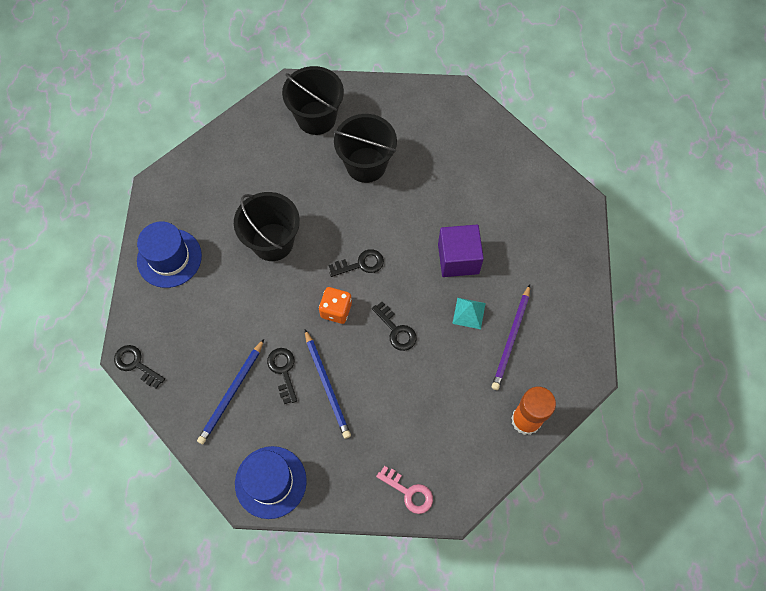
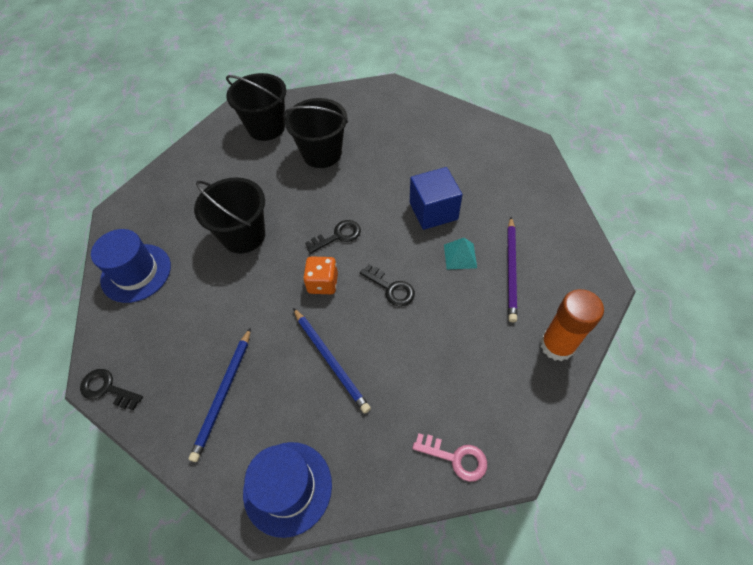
camera: 10 degrees left, 10 degrees down
(283, 371) = (278, 357): black key -> none
(458, 259) = (433, 211): purple cube -> blue cube

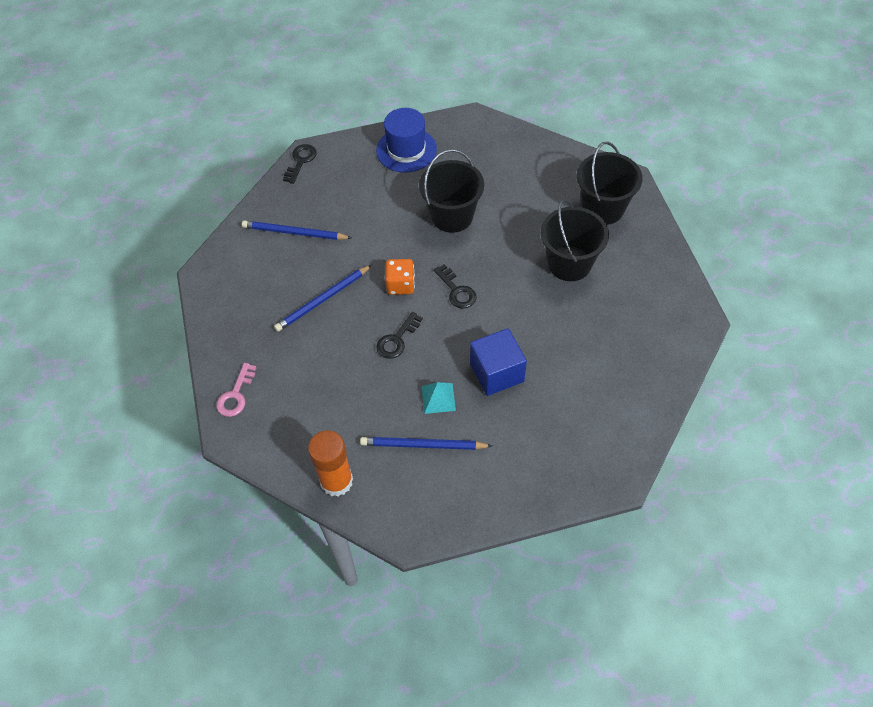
camera: 85 degrees right, 0 degrees up
(287, 488) = (221, 285): blue hat -> none
(511, 270) = (423, 445): purple pencil -> blue pencil

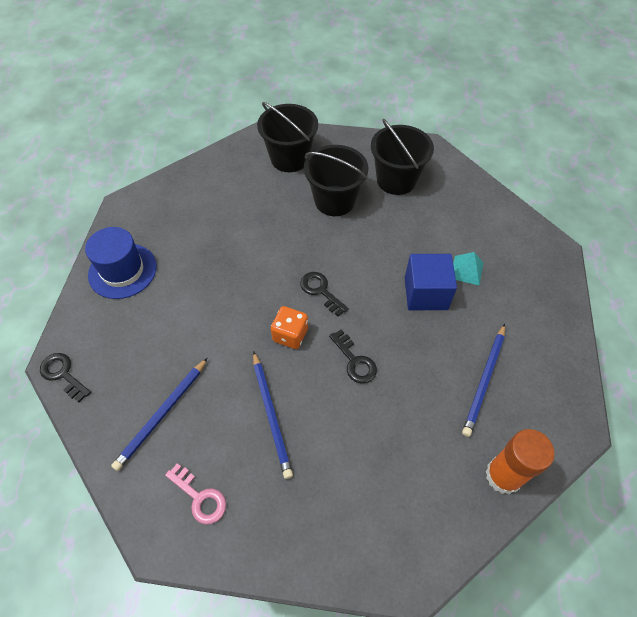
camera: 70 degrees left, 0 degrees up
(236, 395) = (357, 554): pink key -> pink key (199, 497)
(438, 398) = (436, 349): turquoise pyramid -> turquoise pyramid (466, 270)
(452, 216) = (231, 263): black bucket -> black bucket (396, 180)
(456, 290) = (321, 291): black key -> black key turned 120 degrees counterclockwise

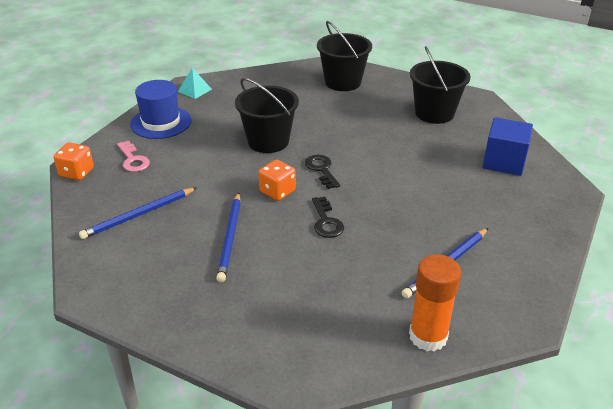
camera: 20 degrees right, 20 degrees down
(63, 374) = (77, 173): black key -> orange dice
(199, 497) = (137, 274): pink key -> pink key (133, 160)
(334, 201) = (368, 115): black bucket -> black bucket (268, 141)
(426, 293) = (420, 192): blue cube -> blue cube (504, 162)
(466, 270) = (470, 185): turquoise pyramid -> turquoise pyramid (194, 90)

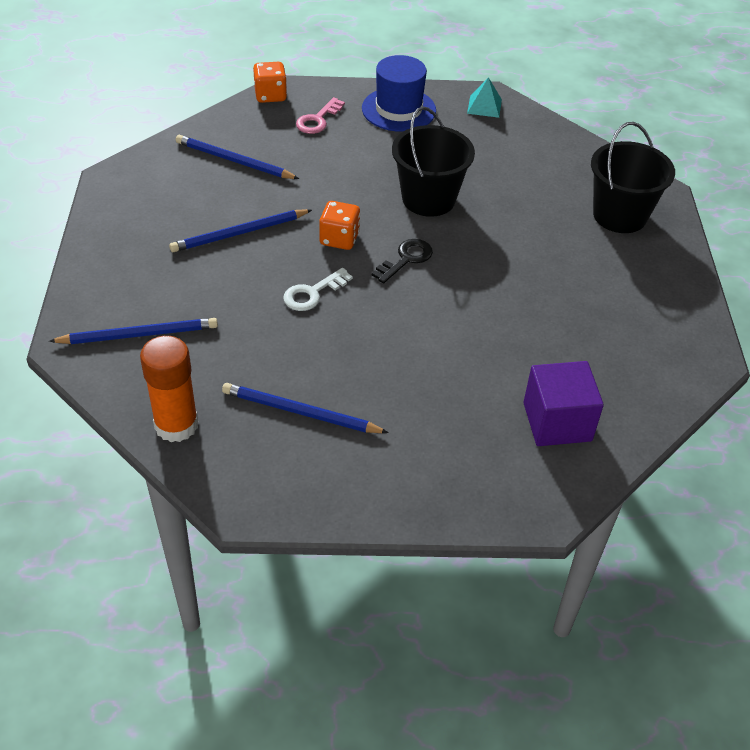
camera: 60 degrees right, 10 degrees up
(310, 331) = (139, 334): none -> blue pencil
(326, 221) = (313, 293): black key -> white key
(434, 113) = (621, 323): black bucket -> none
(504, 162) = (557, 422): blue cube -> purple cube

